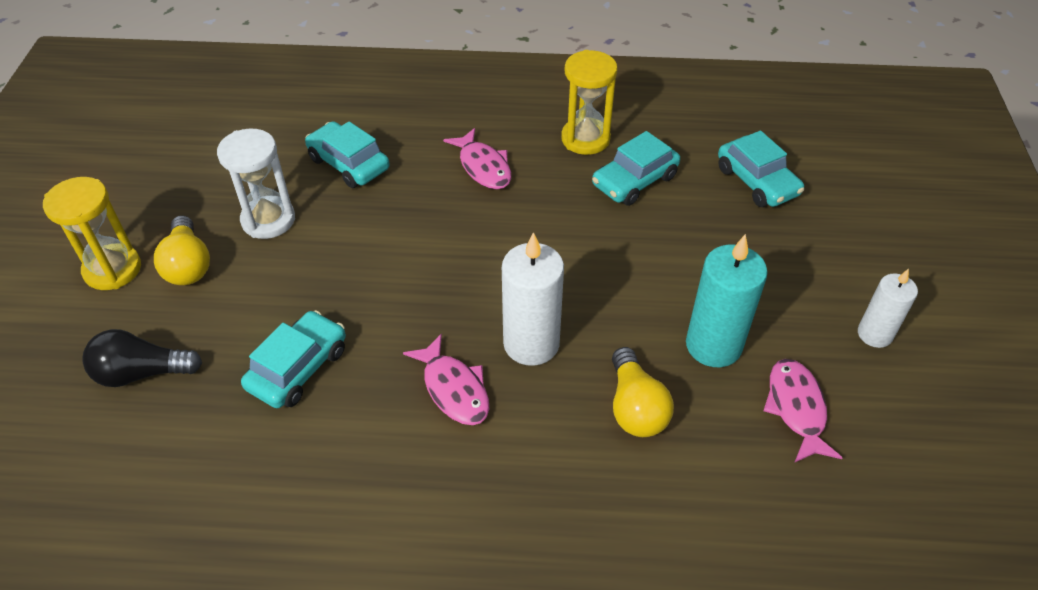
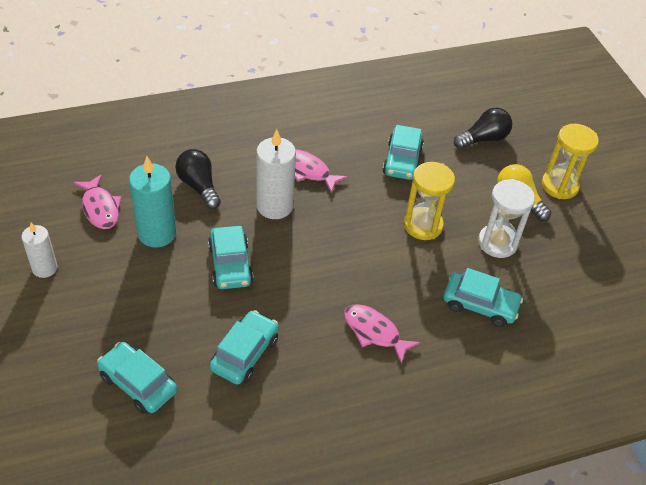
camera: 155 degrees right, 0 degrees up
(585, 139) = (302, 389): yellow hourglass -> yellow hourglass (423, 225)
(622, 277) = (230, 264): none -> turquoise car
(635, 407) = (199, 186): yellow light bulb -> black light bulb

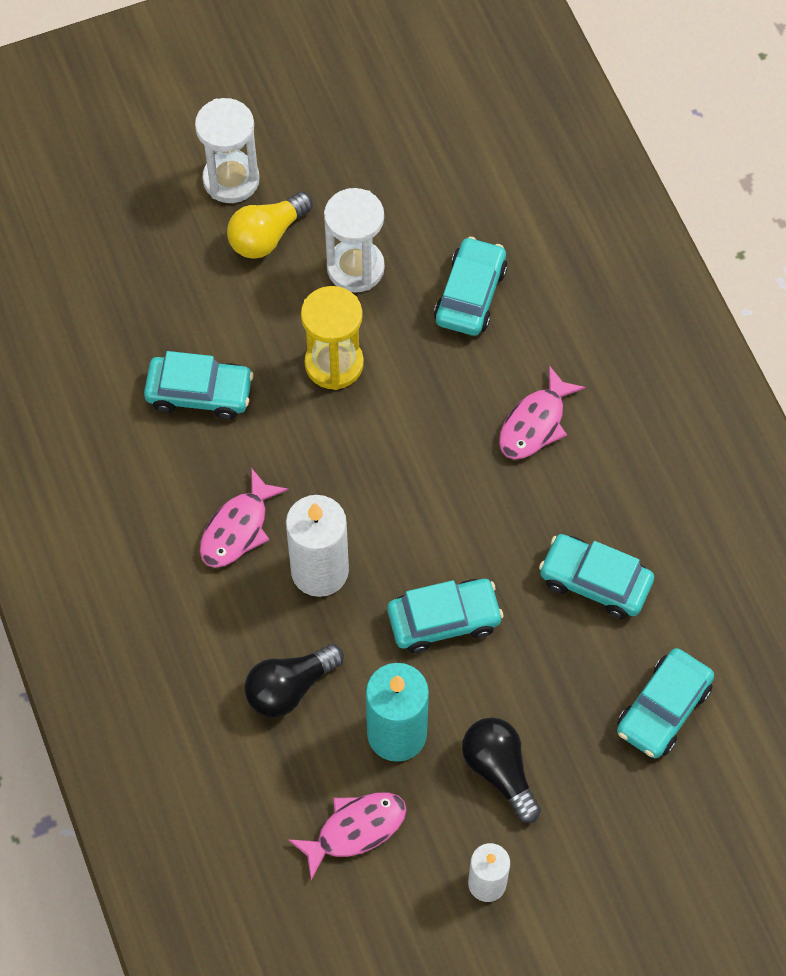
camera: 90 degrees left, 15 degrees up
(483, 139) = (138, 277): black light bulb -> black light bulb (499, 771)
(559, 186) = (231, 180): yellow hourglass -> white hourglass

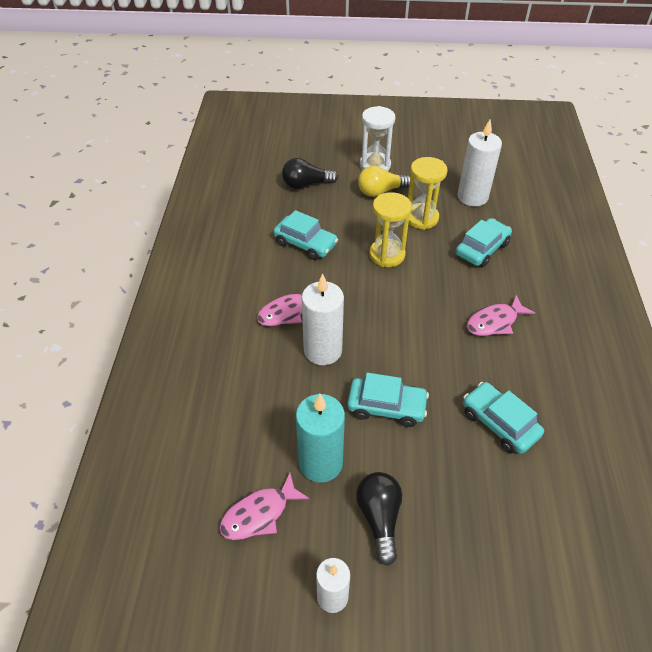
camera: 25 degrees right, 15 degrees down
(290, 688) = (268, 407): black light bulb -> black light bulb (306, 184)
(355, 268) = (421, 218): white hourglass -> yellow hourglass
(355, 830) = (259, 514): pink fish -> pink fish turned 150 degrees clockwise
(417, 190) = (472, 197): none -> white candle
(663, 709) = (519, 527): turquoise car -> none

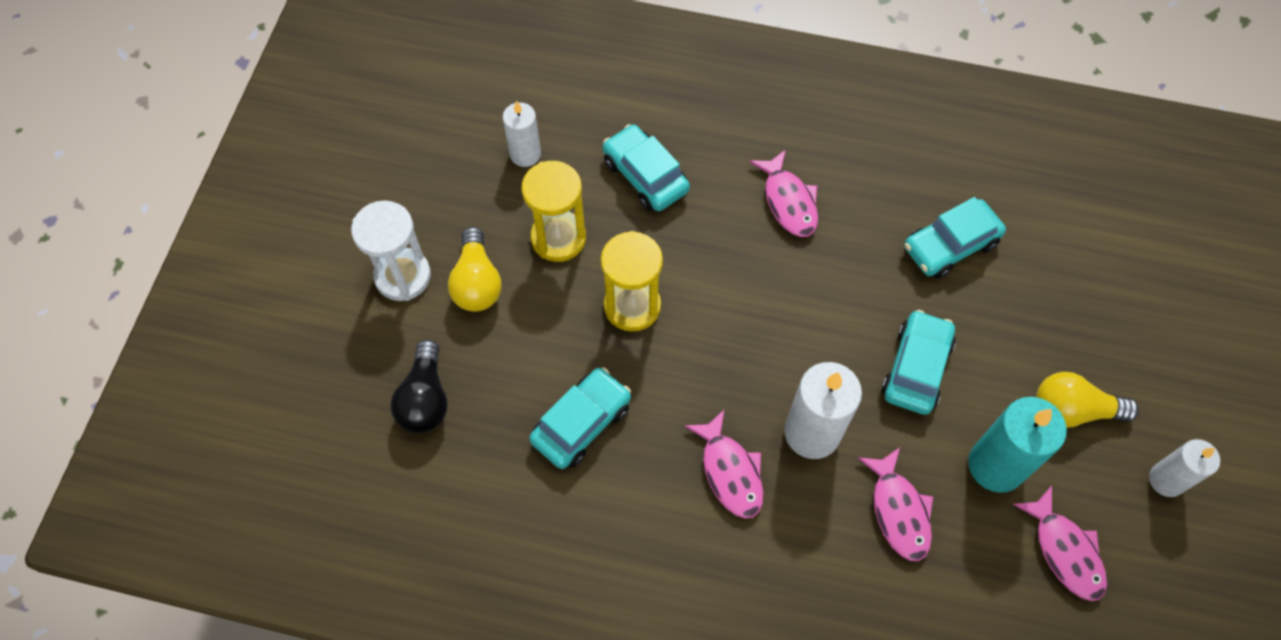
camera: 80 degrees left, 15 degrees up
(275, 403) = (898, 511): none -> pink fish
(379, 518) = (1073, 410): black light bulb -> yellow light bulb
(472, 197) = (525, 154): white candle -> white candle, size x0.62

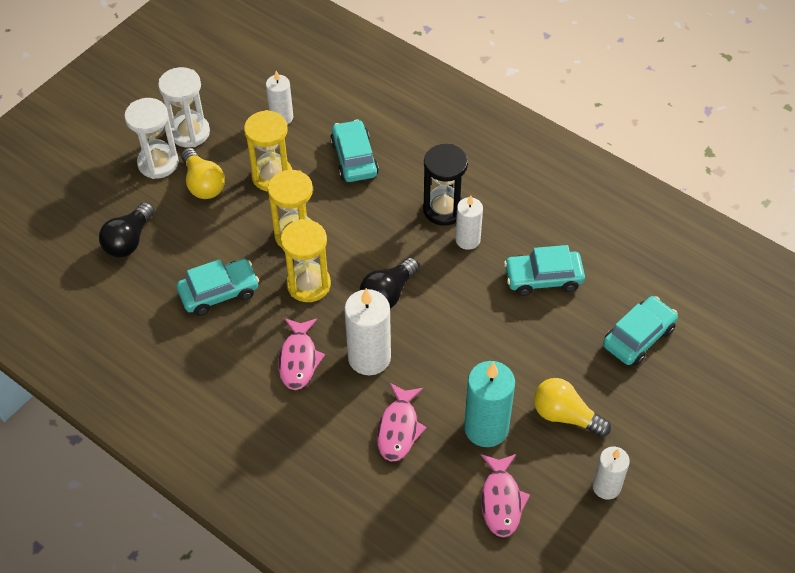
camera: 25 degrees right, 10 degrees down
(420, 218) = (190, 133): none -> white hourglass
(477, 282) = (203, 183): yellow light bulb -> yellow light bulb turned 45 degrees counterclockwise
(685, 366) = (308, 284): none -> yellow hourglass
(786, 339) = (388, 294): none -> black light bulb
(788, 201) = (444, 209): pink fish -> black hourglass
(838, 230) = (467, 240): none -> white candle
(916, 368) = (468, 346): turquoise car -> turquoise car (638, 337)

